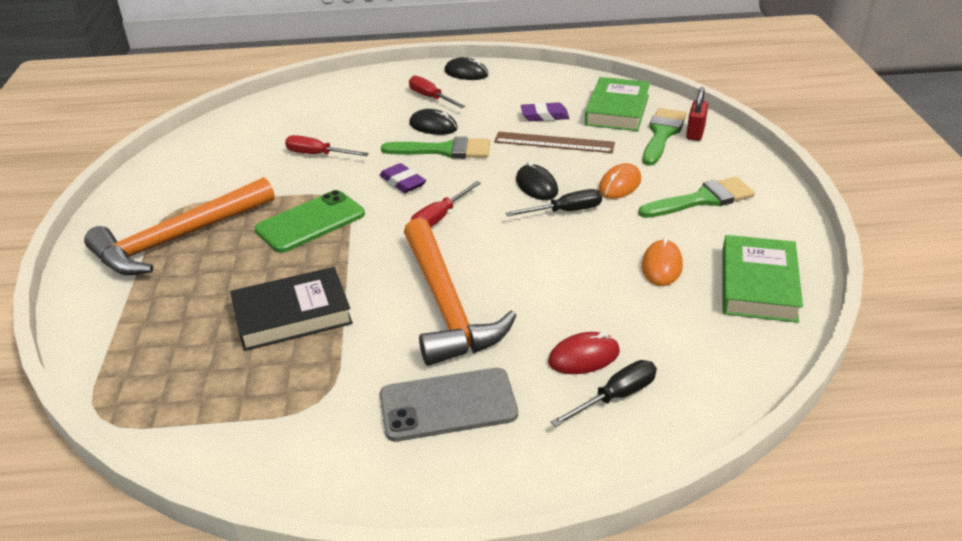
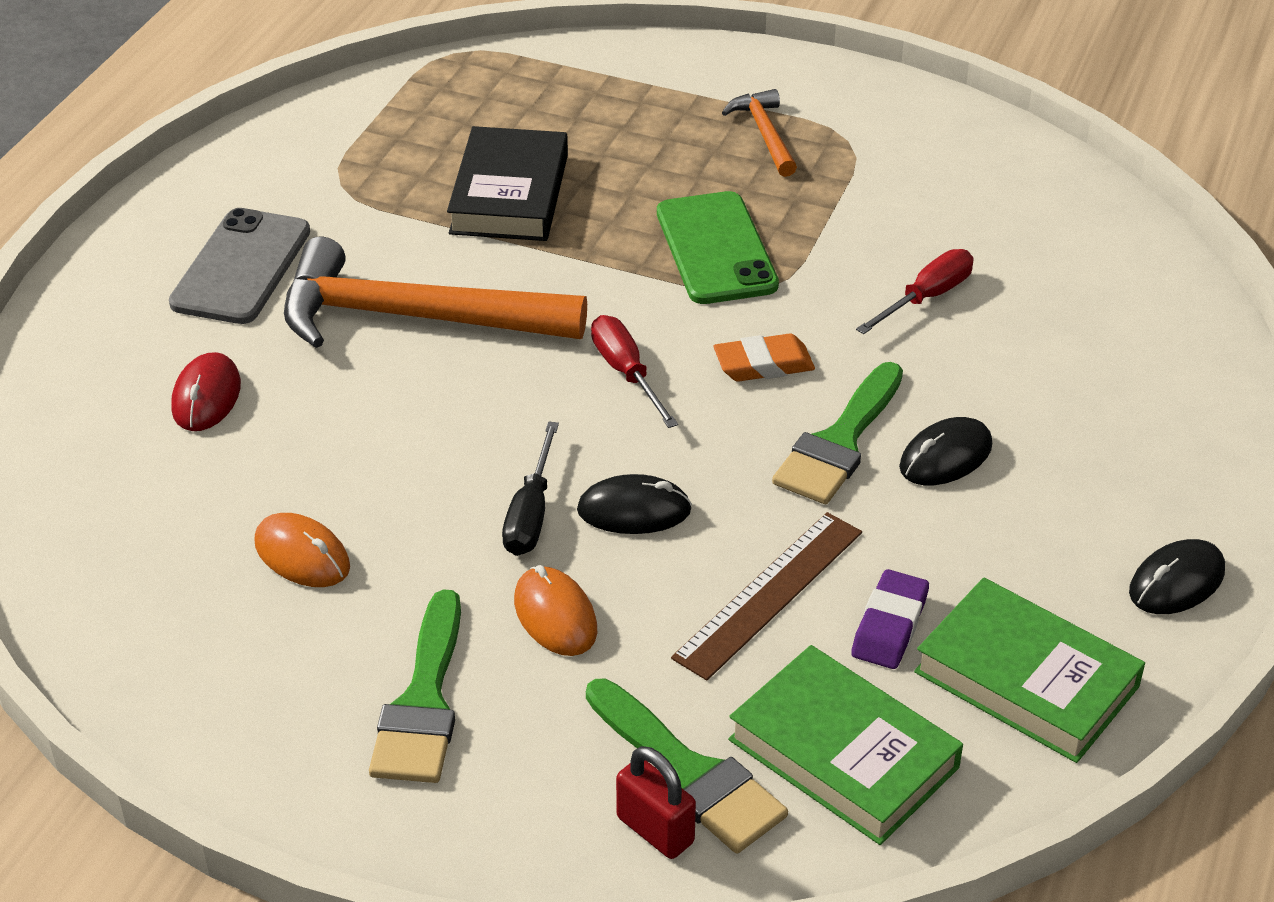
camera: 115 degrees right, 5 degrees up
(178, 238) = (765, 134): orange hammer -> orange hammer, size x0.48
(402, 182) = (763, 364): purple eraser -> orange eraser
(430, 98) = (1077, 490): red screwdriver -> none
(616, 397) = (120, 395): black screwdriver -> none
(758, 284) = (165, 638): green book -> green book (1026, 679)

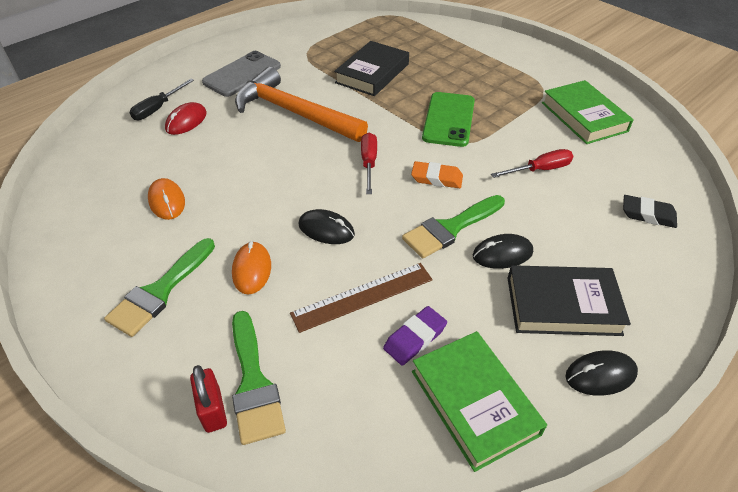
camera: 25 degrees right, 5 degrees up
(531, 513) = (278, 215): black screwdriver -> black screwdriver (158, 108)
(765, 134) = (504, 76): orange hammer -> none
(843, 753) = (341, 406): green book -> green book (584, 117)
(1076, 504) = (563, 305): none -> black book
(1131, 323) = (648, 215): none -> black eraser

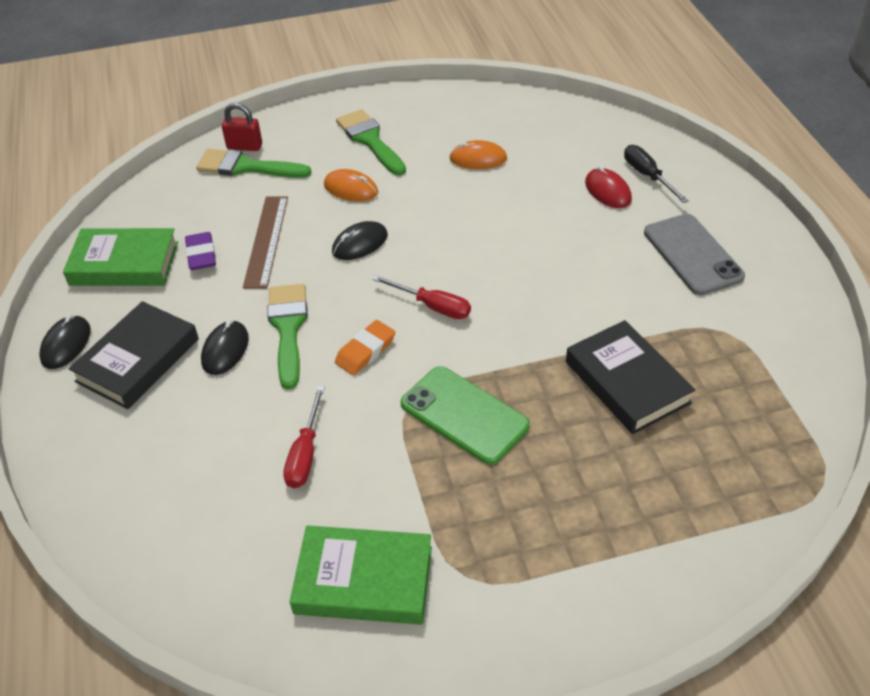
camera: 120 degrees right, 0 degrees up
(294, 112) = (573, 277): orange hammer -> none
(648, 215) = (157, 511): black eraser -> none

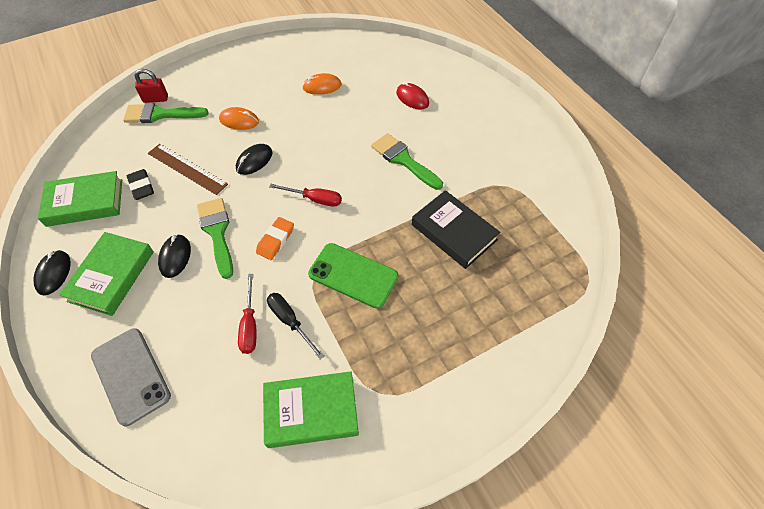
camera: 15 degrees left, 10 degrees up
(138, 360) = (111, 276): black book -> green book
(201, 255) = (141, 187): purple eraser -> black eraser
(266, 241) = (187, 169): brown ruler -> brown ruler turned 45 degrees counterclockwise
(370, 140) = (245, 82): green brush -> green brush (403, 160)
(647, 176) = (435, 84): black screwdriver -> black screwdriver (290, 321)
(692, 254) = (475, 135): grey phone -> grey phone (131, 375)

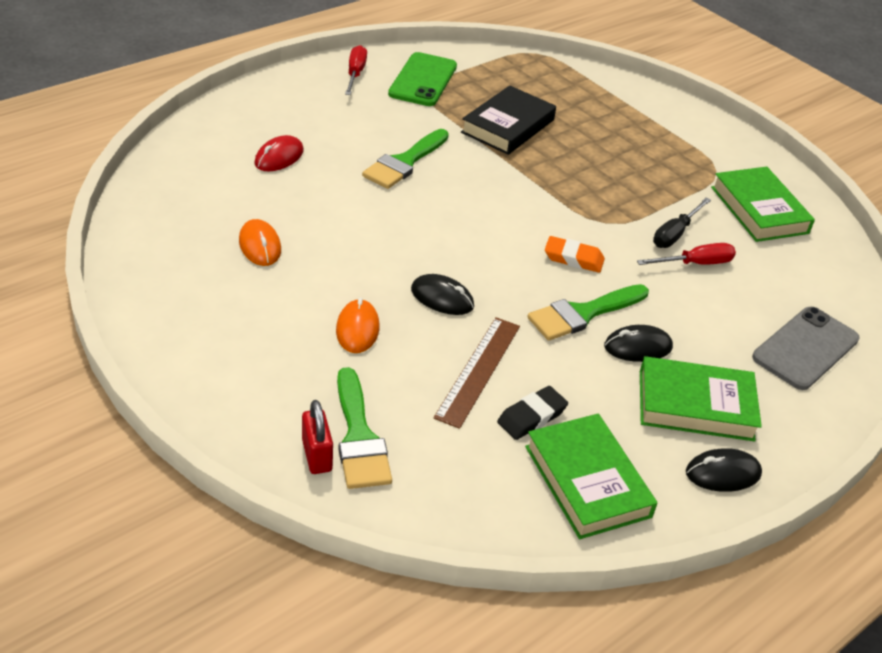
camera: 105 degrees left, 15 degrees down
(315, 199) = (495, 232): red screwdriver -> red screwdriver (355, 74)
(353, 275) = (595, 193): green phone -> green phone (423, 80)

